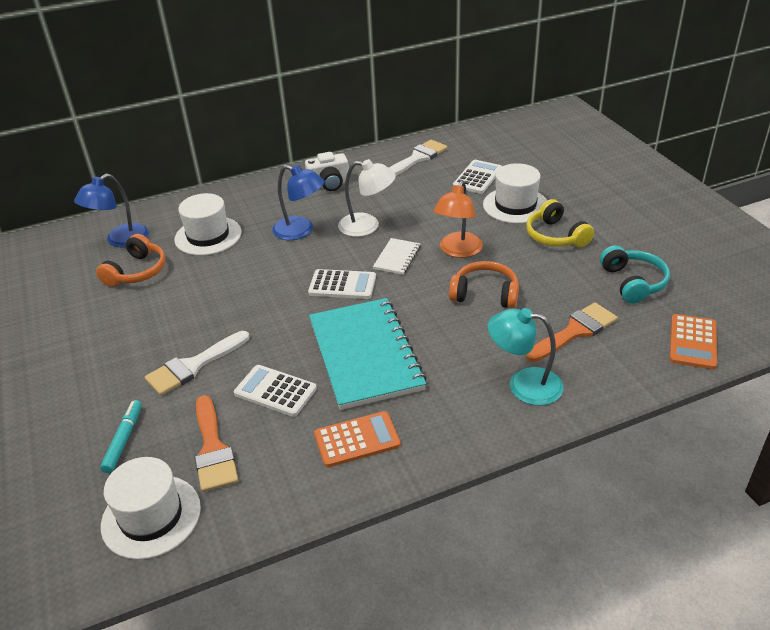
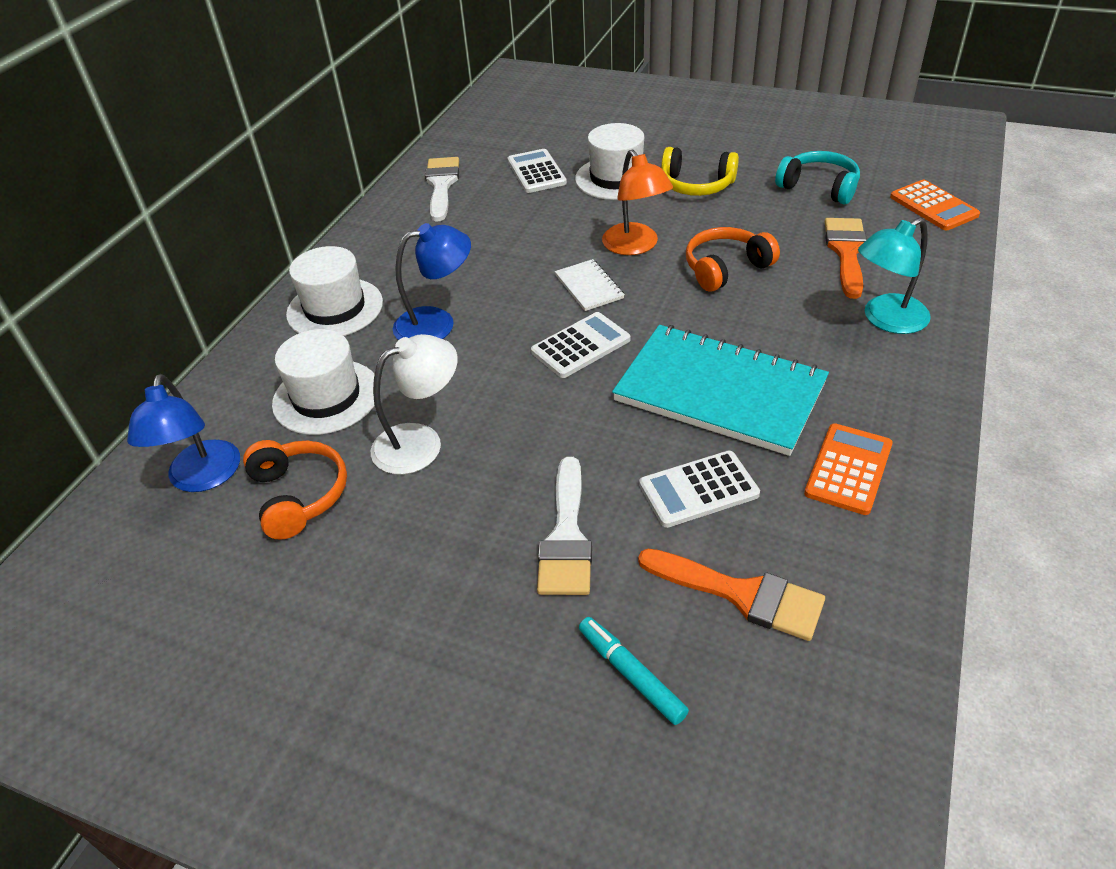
camera: 45 degrees left, 5 degrees up
(151, 516) = (804, 714): white hat -> white hat (335, 308)
(329, 185) = (386, 260): white camera -> none
(367, 226) = (505, 276): white lamp -> white lamp (420, 442)

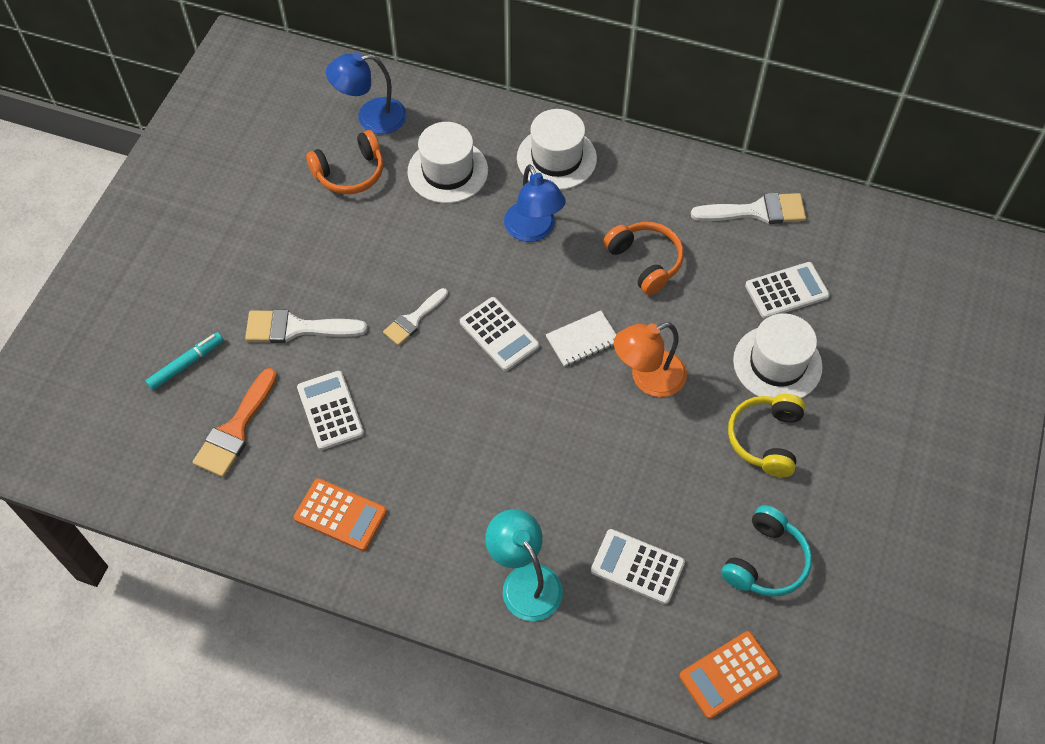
camera: 85 degrees right, 15 degrees up
(420, 442) = (394, 235): white lamp -> none
(557, 417) = (413, 319): none -> white brush
(719, 392) = (434, 433): turquoise notebook -> none
(726, 268) = (610, 453): orange headphones -> orange headphones (645, 262)
(846, 252) = (637, 567): orange brush -> white calculator

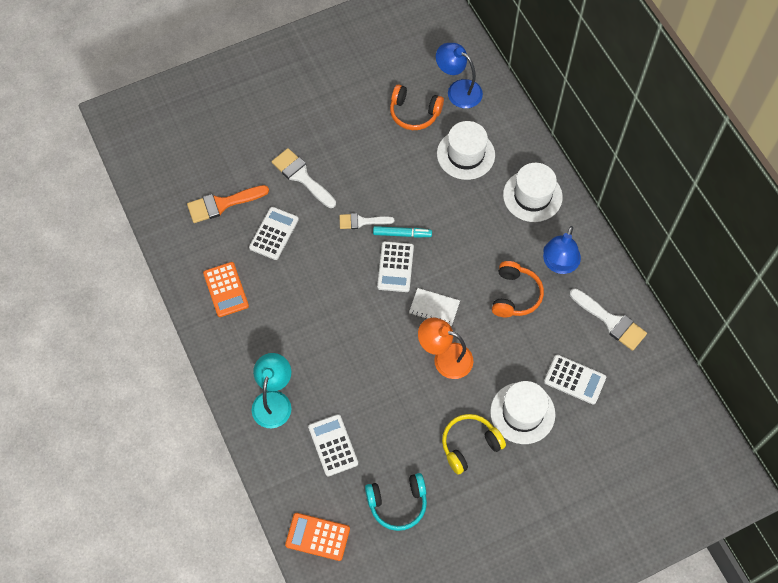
camera: 45 degrees right, 5 degrees up
(186, 364) = (233, 151): turquoise marker -> turquoise marker (402, 234)
(533, 230) = (474, 226): blue lamp -> blue lamp (558, 264)

